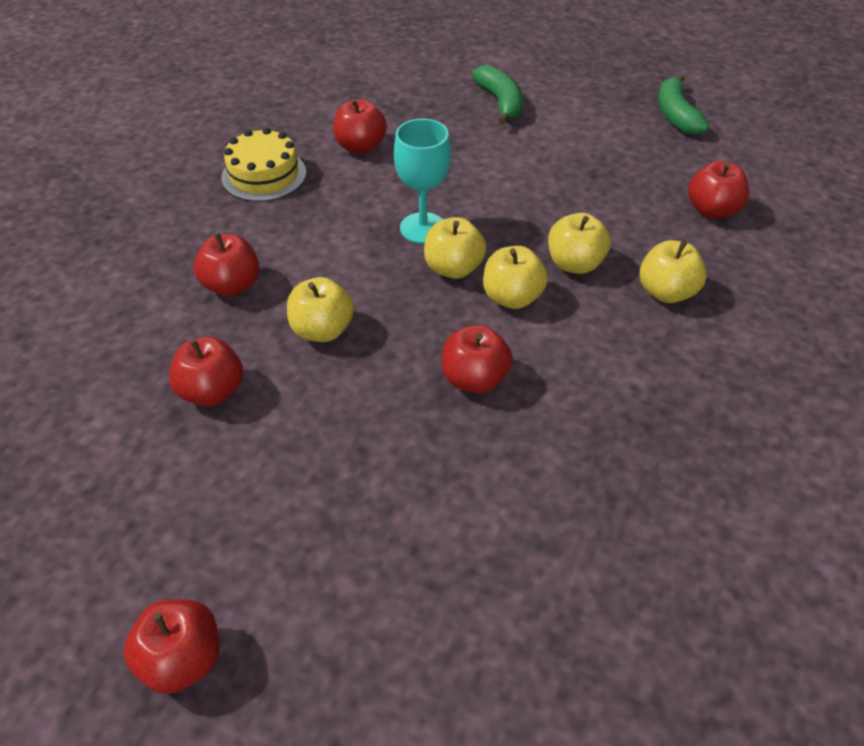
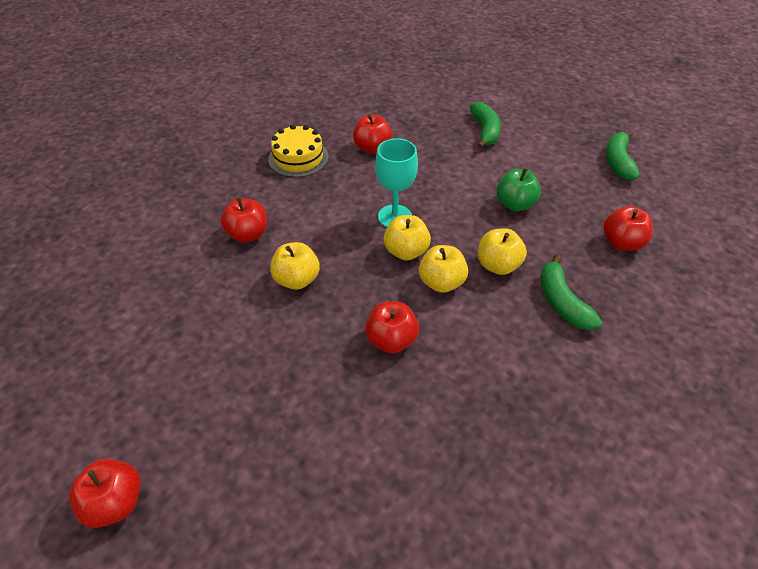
camera: 15 degrees right, 0 degrees up
(212, 391) = (207, 309): red apple -> none
(569, 187) = (515, 204): none -> green apple
(666, 292) = (562, 302): yellow apple -> green banana

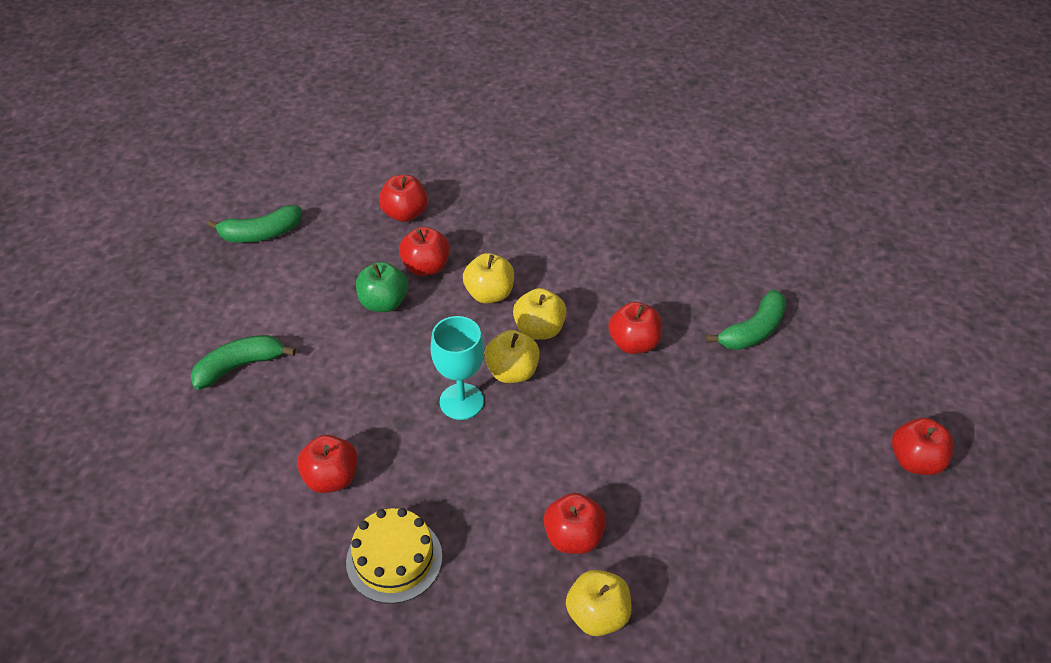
camera: 115 degrees left, 0 degrees up
(297, 280) = (611, 451): yellow apple -> yellow apple (598, 615)
(546, 237) = (426, 267): none -> red apple
(562, 302) = (511, 240): green banana -> green banana (753, 331)

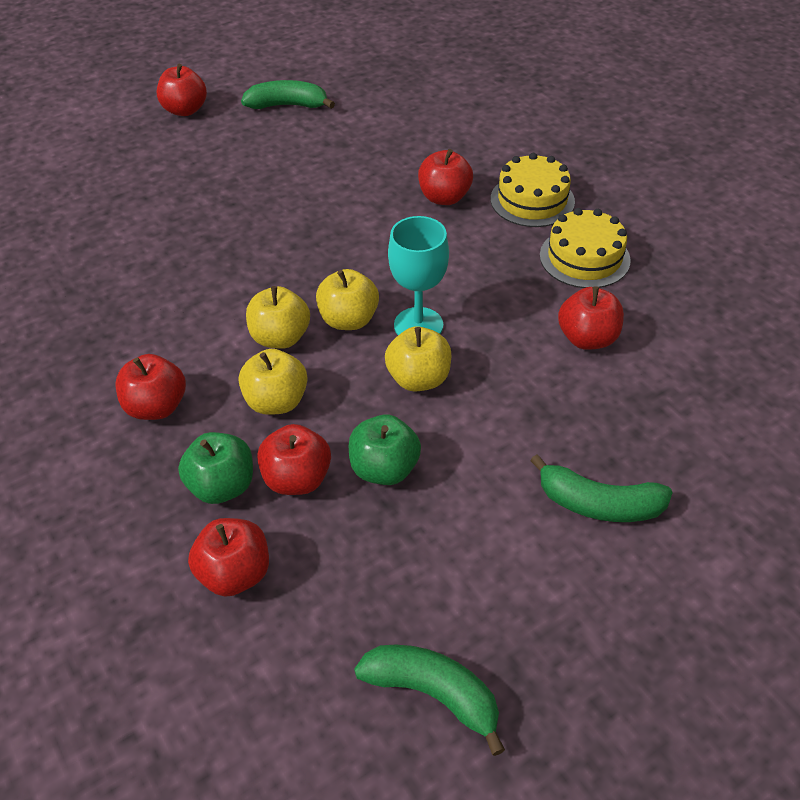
camera: 135 degrees left, 0 degrees up
(461, 238) = (222, 486): none -> green apple
(497, 596) = (532, 200): none -> yellow cake
(598, 615) = (479, 158): yellow apple -> yellow apple (419, 379)
(634, 343) = (227, 276): red apple -> red apple (157, 406)
(753, 331) = (134, 226): green banana -> green banana (288, 105)

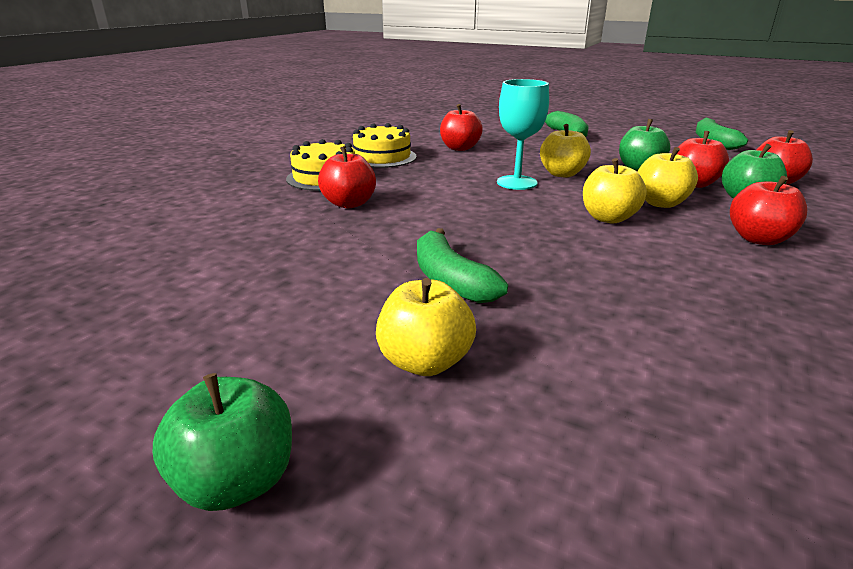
camera: 120 degrees left, 20 degrees down
(185, 110) = (237, 480): red apple -> green apple
(288, 105) = (184, 346): green banana -> green banana (450, 280)
(349, 320) = (548, 202): yellow apple -> yellow apple (425, 361)

